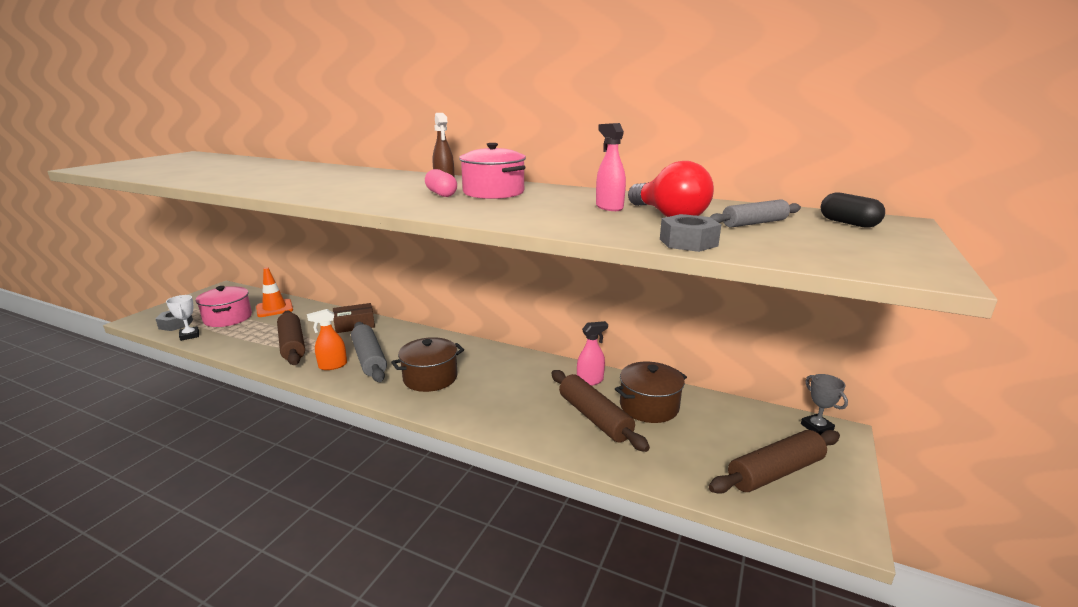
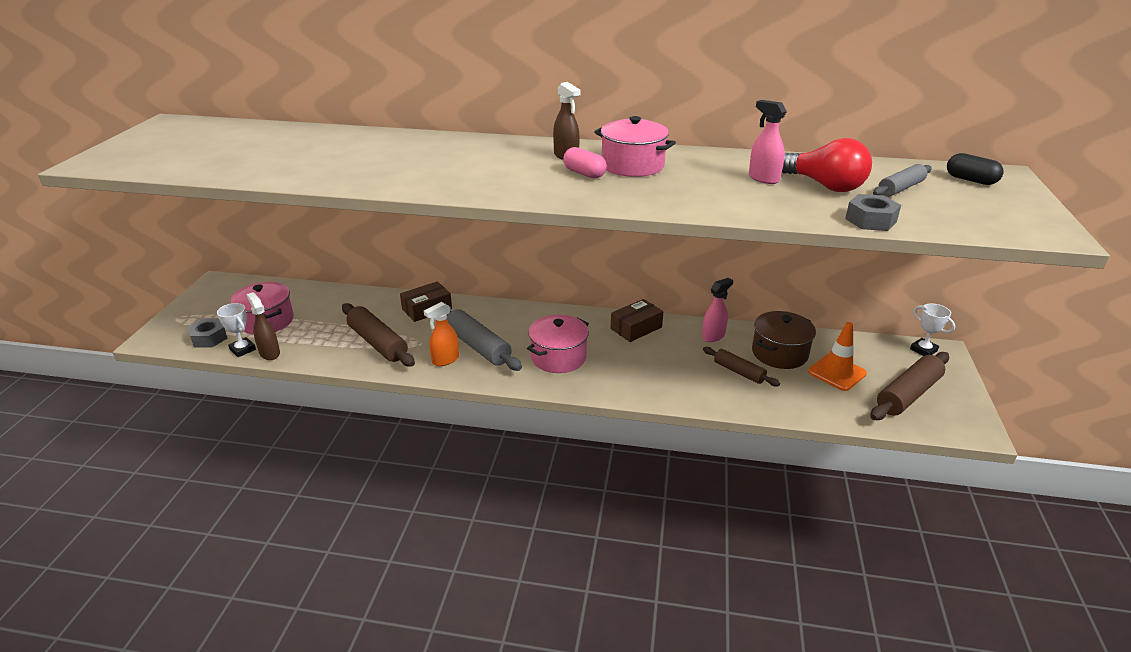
camera: 15 degrees left, 10 degrees up
(205, 341) = (269, 353): none -> brown spray bottle
(274, 308) = (312, 301): orange traffic cone -> orange traffic cone (837, 373)
(430, 378) = (558, 357): brown pot -> pink pot
(520, 363) = (636, 328): none -> brown box
(594, 417) = (739, 372): brown rolling pin -> brown rolling pin, size x0.61
(816, 427) = (923, 350): grey trophy -> white trophy

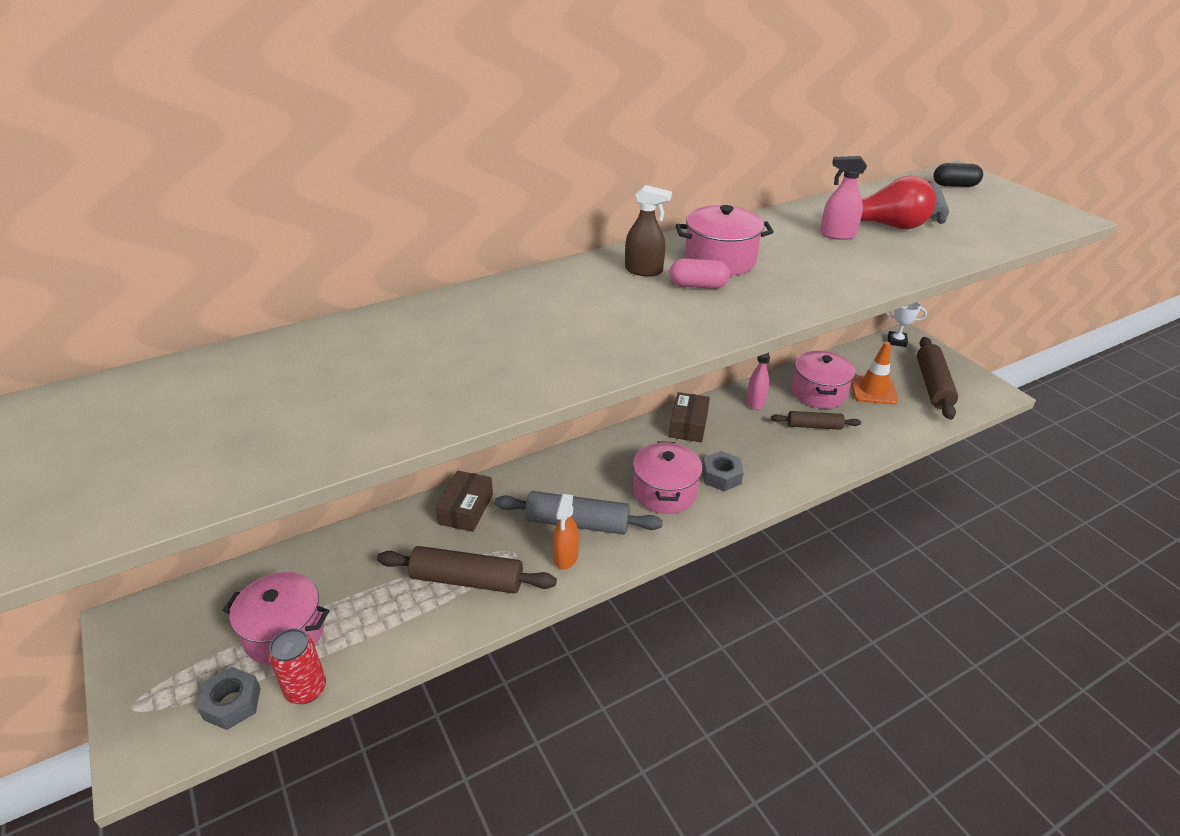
camera: 40 degrees left, 5 degrees up
(243, 349) = (306, 689): white trophy -> red can
(269, 353) = (350, 671): brown spray bottle -> none
(779, 353) = (818, 393): brown pot -> pink pot
(870, 220) = (969, 249): grey nut -> grey nut (721, 476)

